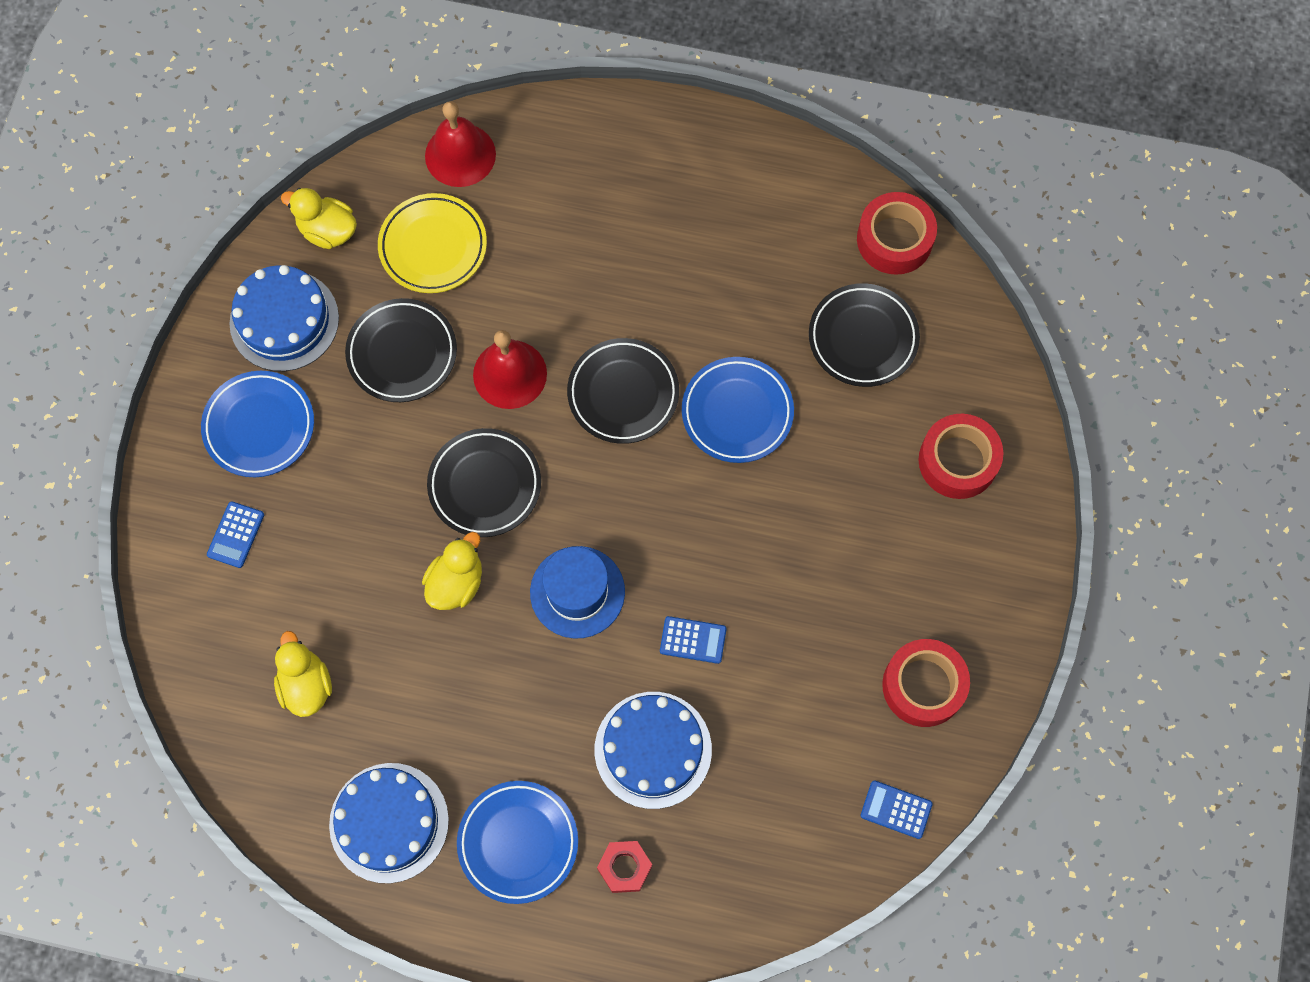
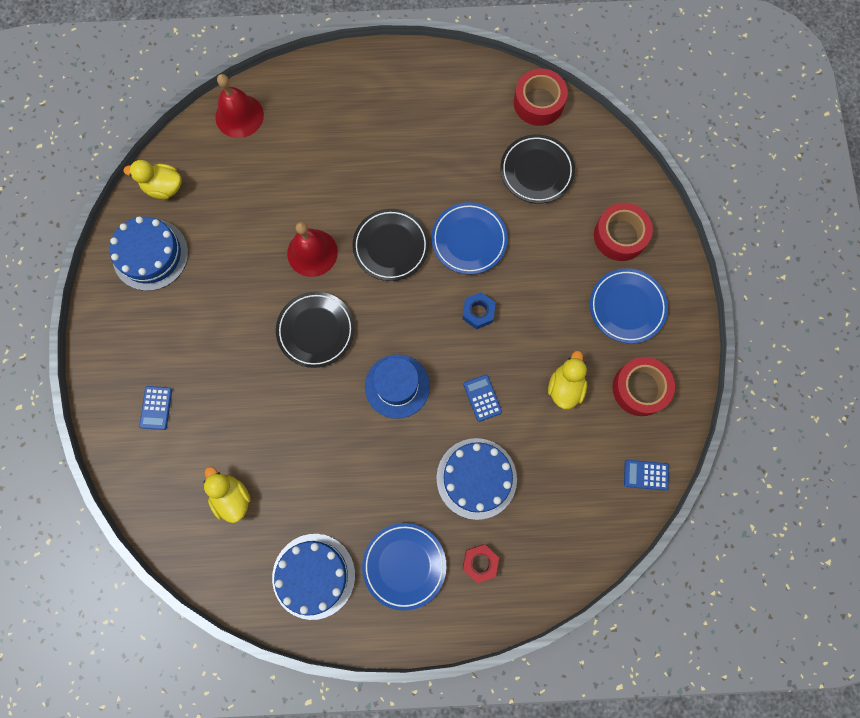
camera: 15 degrees left, 5 degrees up
(259, 426) = (152, 330): blue plate -> blue plate (627, 307)
(402, 353) = (236, 257): black plate -> none
(433, 246) = (238, 181): yellow plate -> none
(456, 583) = (314, 401): yellow duck -> yellow duck (565, 387)
(693, 640) = (482, 398): blue calculator -> blue calculator turned 105 degrees counterclockwise
(721, 518) = (478, 312): none -> blue nut

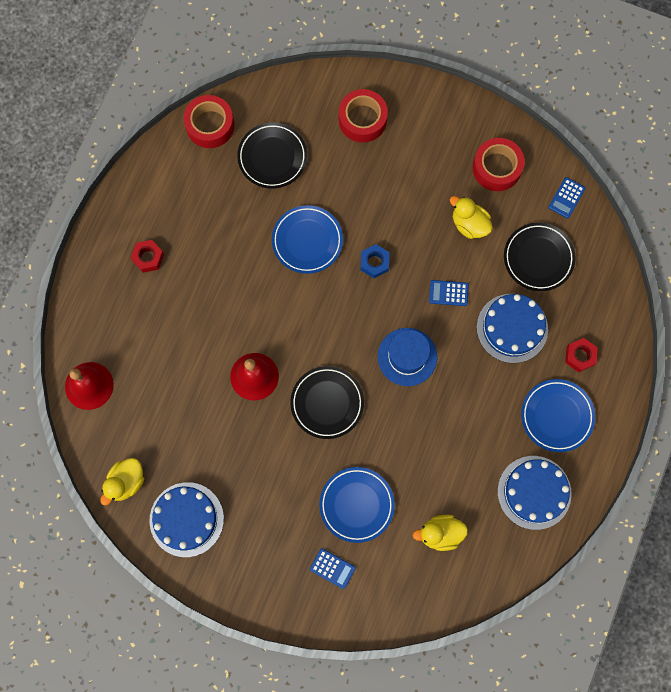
camera: 65 degrees left, 0 degrees up
(382, 109) = (148, 258): none -> red nut
(391, 246) = (281, 307): black plate -> black plate (538, 258)
(627, 307) = (425, 144): blue plate -> blue plate (356, 505)

